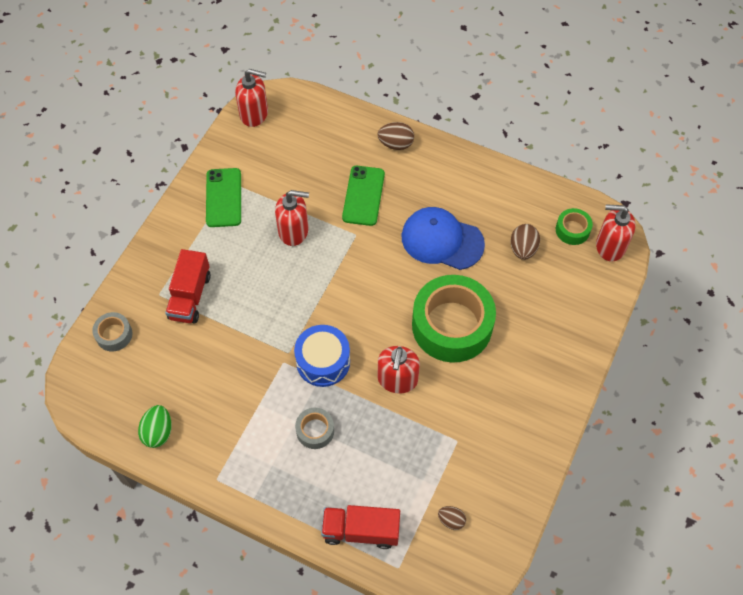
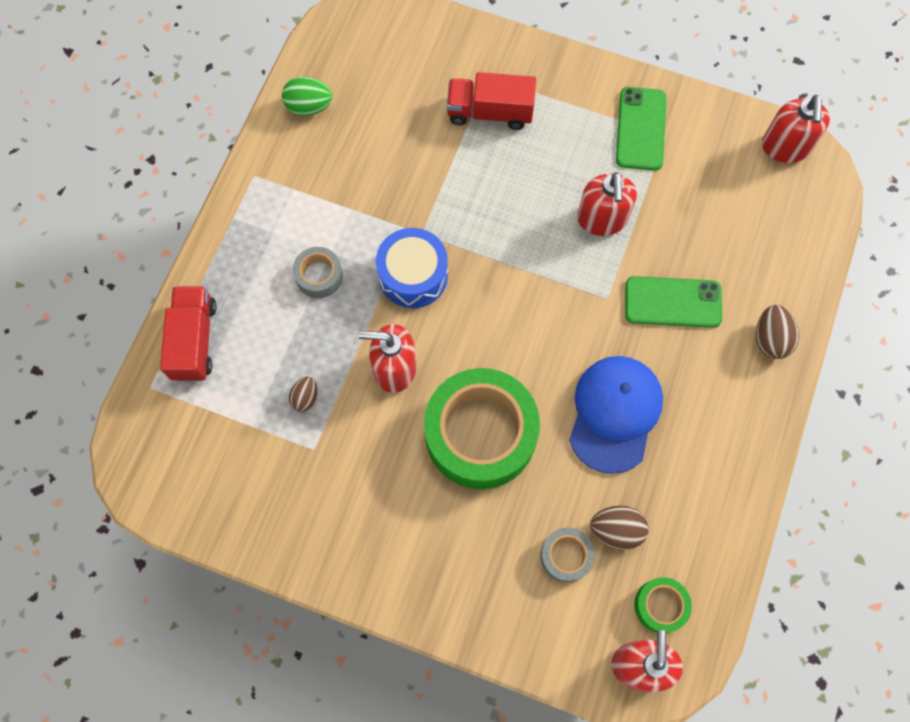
camera: 85 degrees right, 10 degrees up
(114, 335) = (429, 40): grey tape -> grey tape (566, 556)
(223, 198) = (641, 129): green phone -> green phone turned 75 degrees counterclockwise
(451, 520) = (208, 446): brown egg -> brown egg (305, 398)

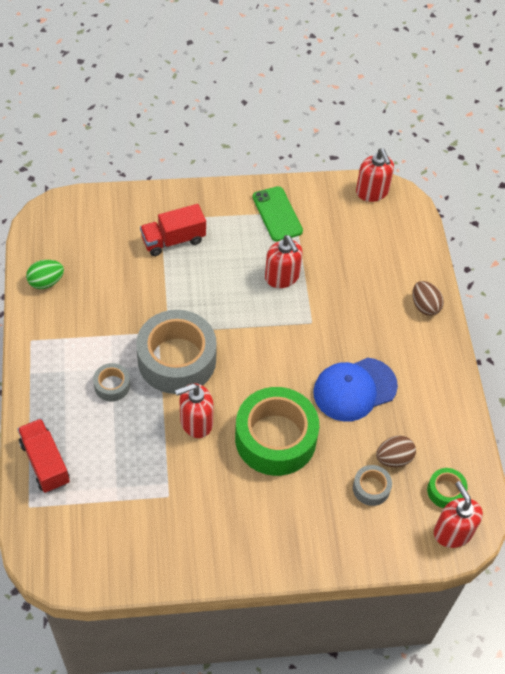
camera: 30 degrees left, 15 degrees down
(305, 398) = (145, 466): brown egg -> none
(413, 275) = (177, 359): blue drum -> grey tape
(615, 413) = (354, 389): blue cap -> blue cap turned 105 degrees counterclockwise
(672, 302) = (354, 308): green phone -> none

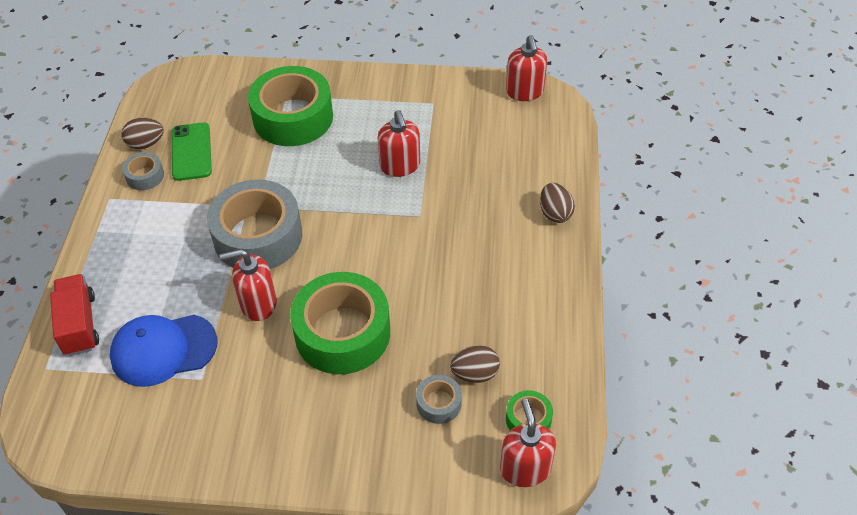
camera: 15 degrees right, 5 degrees down
(46, 282) = (146, 144): green egg -> brown egg
(112, 385) = (179, 254): grey tape -> grey tape (145, 176)
(173, 240) = (293, 117): red truck -> green tape
(277, 214) = (413, 103): green phone -> green phone (191, 152)
(354, 389) = (449, 292): blue cap -> blue cap (163, 350)

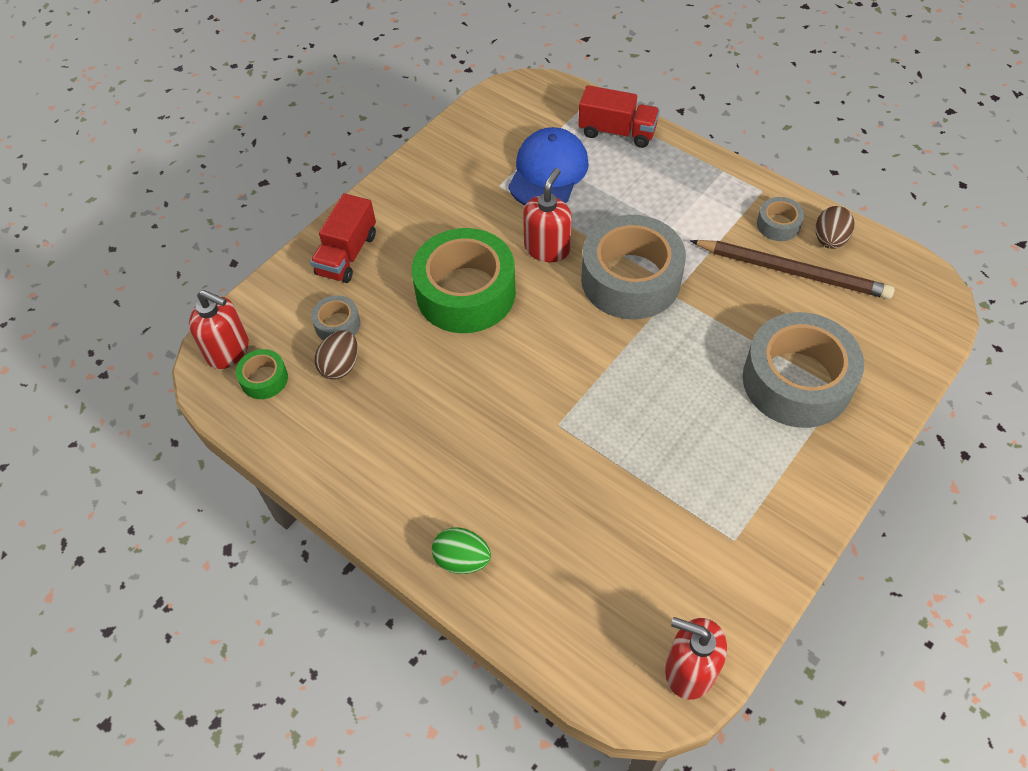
camera: 125 degrees right, 5 degrees up
(191, 152) = (792, 271): green phone -> brown pencil
(293, 117) = (796, 381): green tape -> grey tape
(360, 449) = (347, 254): none -> red truck
(400, 166) = (646, 445): red soap dispenser -> none
(555, 213) = (462, 560): brown egg -> green egg

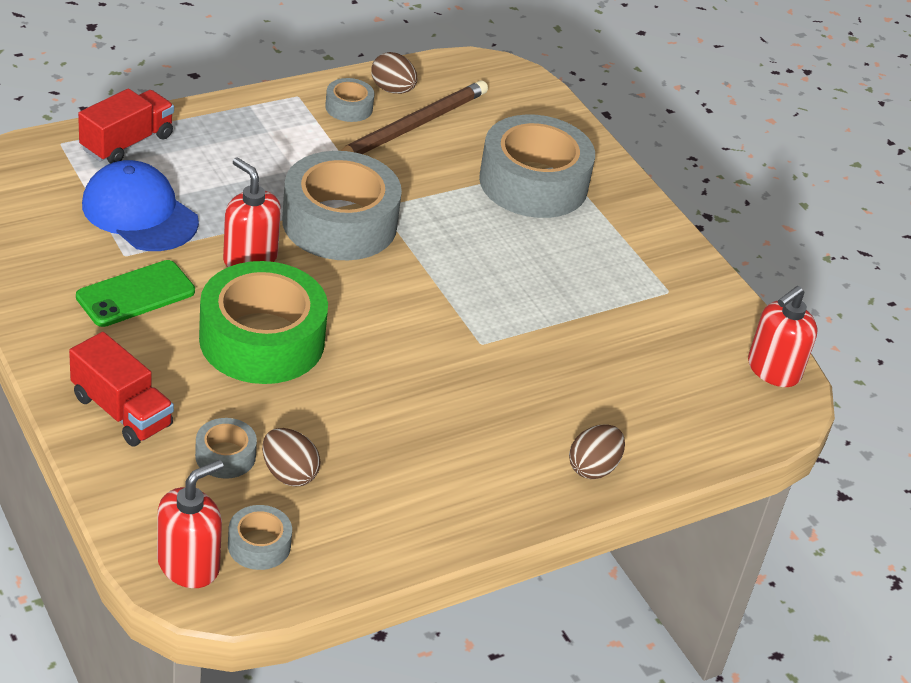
camera: 75 degrees left, 15 degrees down
(264, 379) = (259, 545): green tape -> grey tape
(462, 560) = (593, 468): green egg -> brown egg
(464, 209) = (135, 294): none -> green phone

